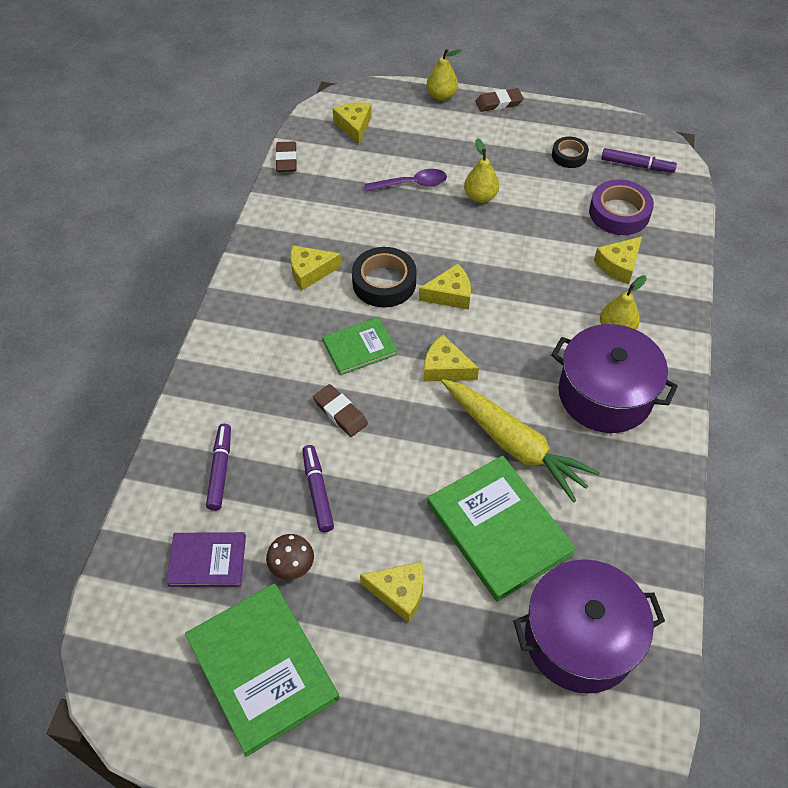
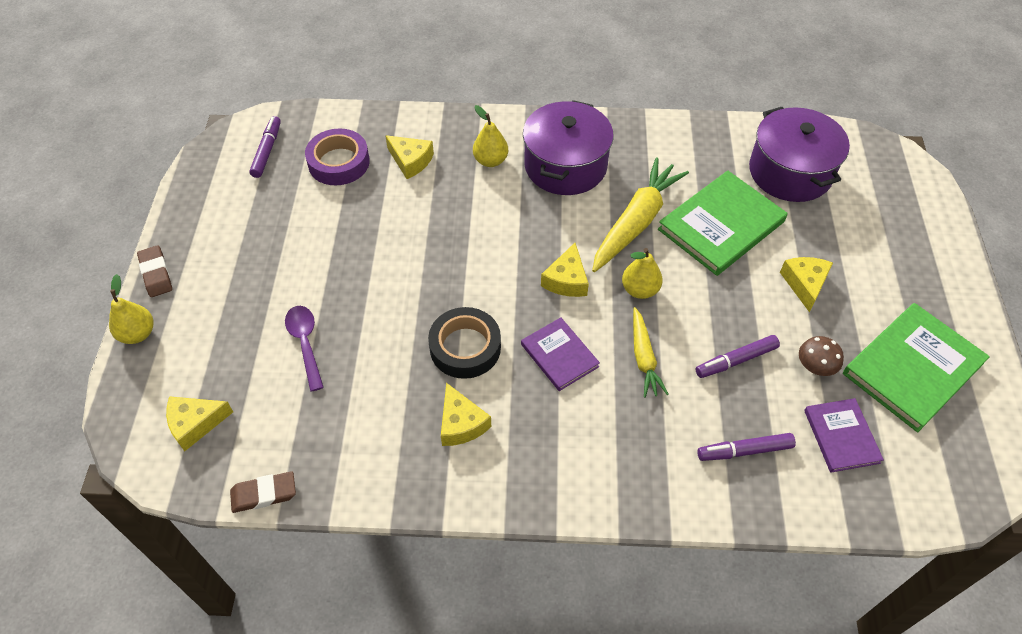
camera: 100 degrees left, 0 degrees up
(340, 413) = (644, 358): brown eraser -> yellow carrot
(359, 348) = (559, 355): green book -> purple book
(450, 295) = (472, 287): yellow cheese -> none
(480, 197) = (323, 276): yellow pear -> yellow pear (640, 290)
(569, 156) = (252, 204): black tape -> none

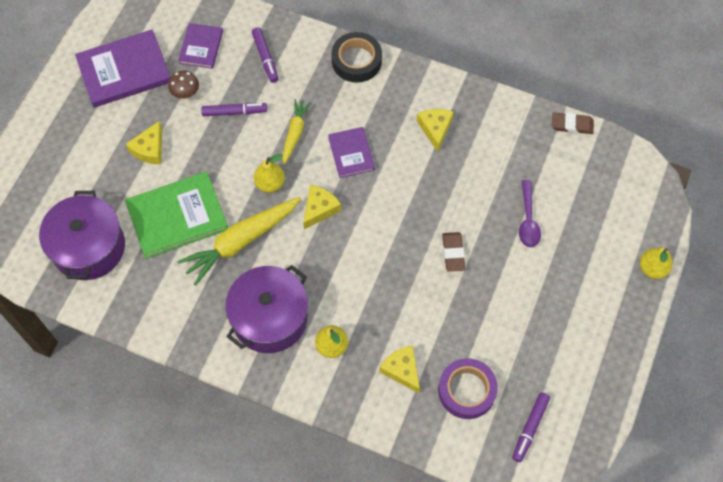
camera: 160 degrees left, 10 degrees up
(156, 273) = (637, 320): brown eraser -> brown eraser (453, 253)
(195, 424) = (612, 184): yellow cheese -> none
(465, 347) = (414, 180): black tape -> black tape (356, 61)
(744, 451) = (265, 58): purple marker -> purple marker turned 60 degrees clockwise
(912, 368) = (124, 71): green book -> purple book

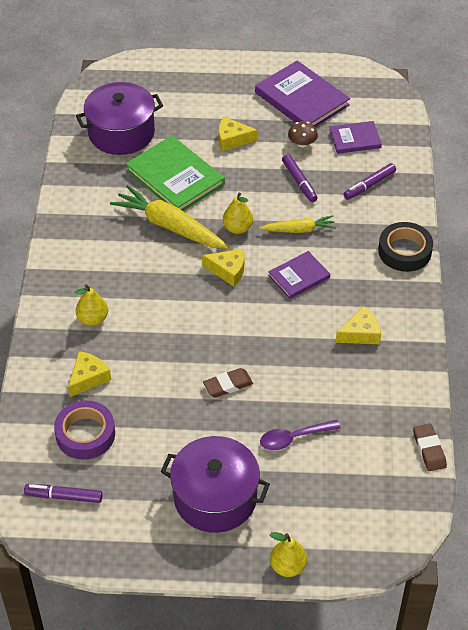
camera: 70 degrees right, 15 degrees down
(270, 318) = (103, 268): purple pot -> purple pot (215, 497)

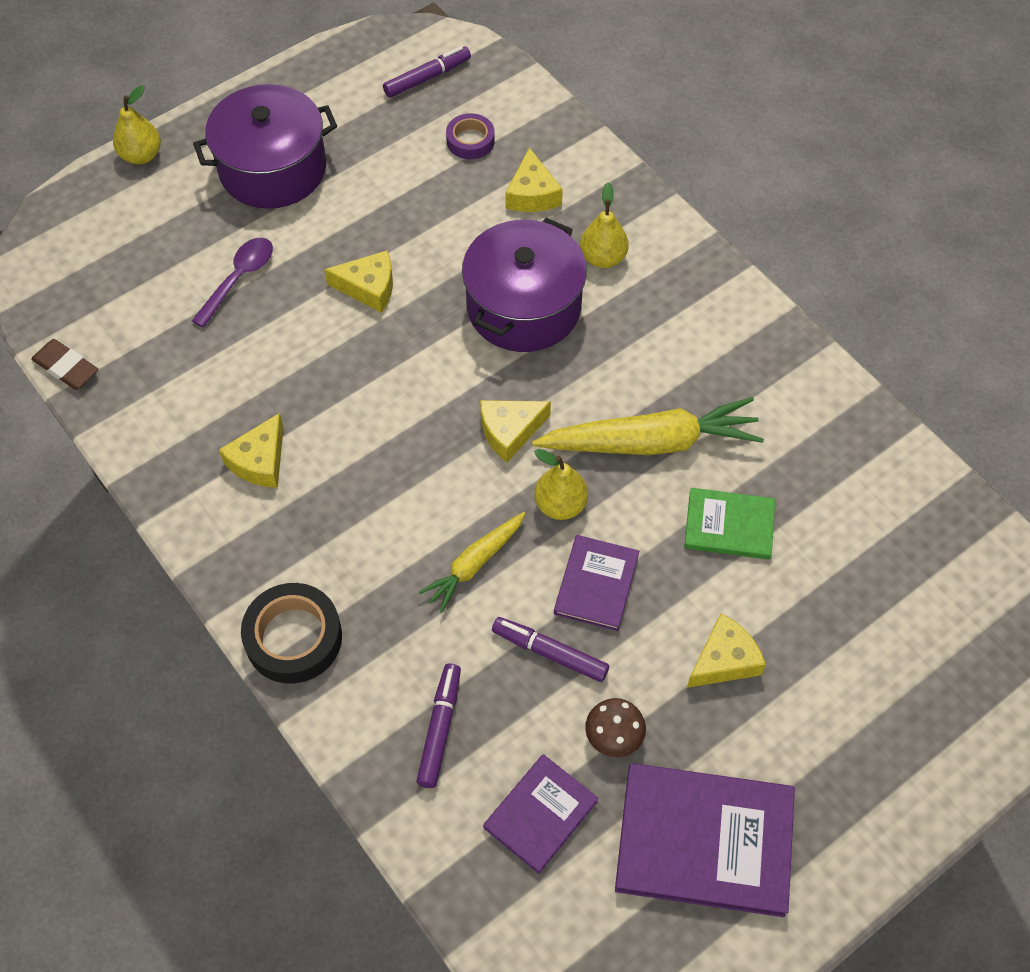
camera: 140 degrees right, 10 degrees up
(85, 434) = (470, 141): purple tape -> purple tape, size x0.61
(121, 133) = (888, 546): purple pot -> purple pot (523, 307)
(175, 177) = (729, 526): green book -> green book, size x0.57
(228, 385) = (368, 287): brown eraser -> yellow cheese
(299, 276) = (409, 488): purple book -> purple book (596, 584)

